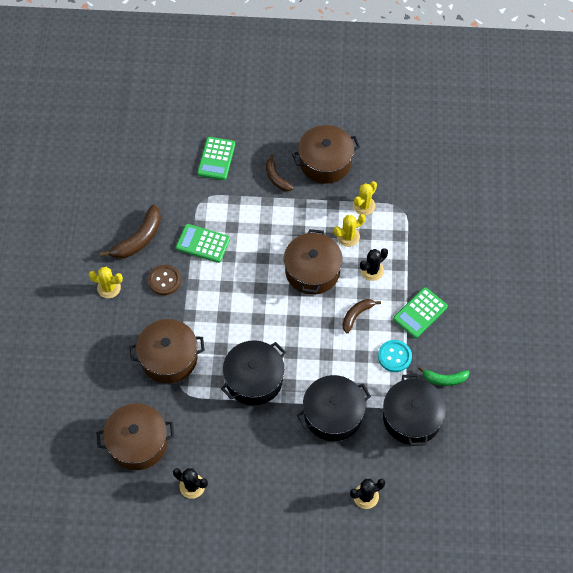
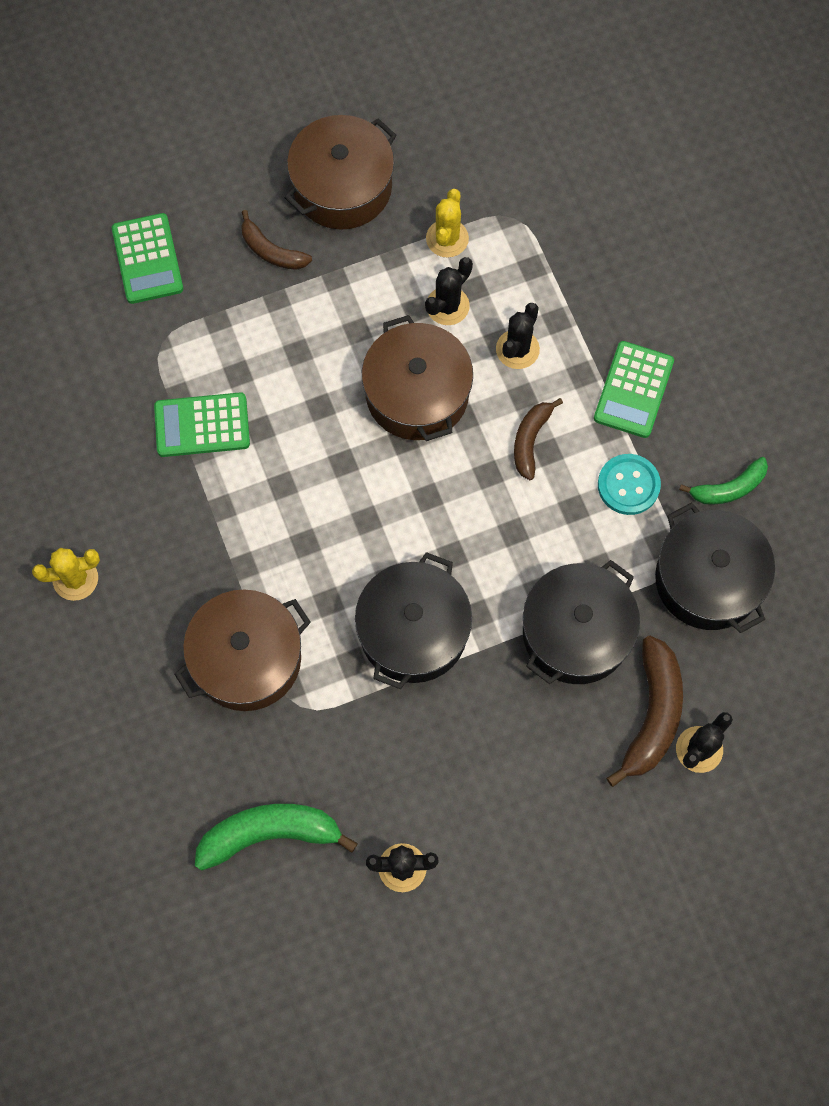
camera: 25 degrees left, 10 degrees up
(138, 239) = (83, 466): brown banana -> brown banana (652, 714)
(138, 442) = (270, 834): brown pot -> green banana
(164, 280) = (168, 522): brown button -> none
(348, 237) = (447, 306): yellow cactus -> black cactus

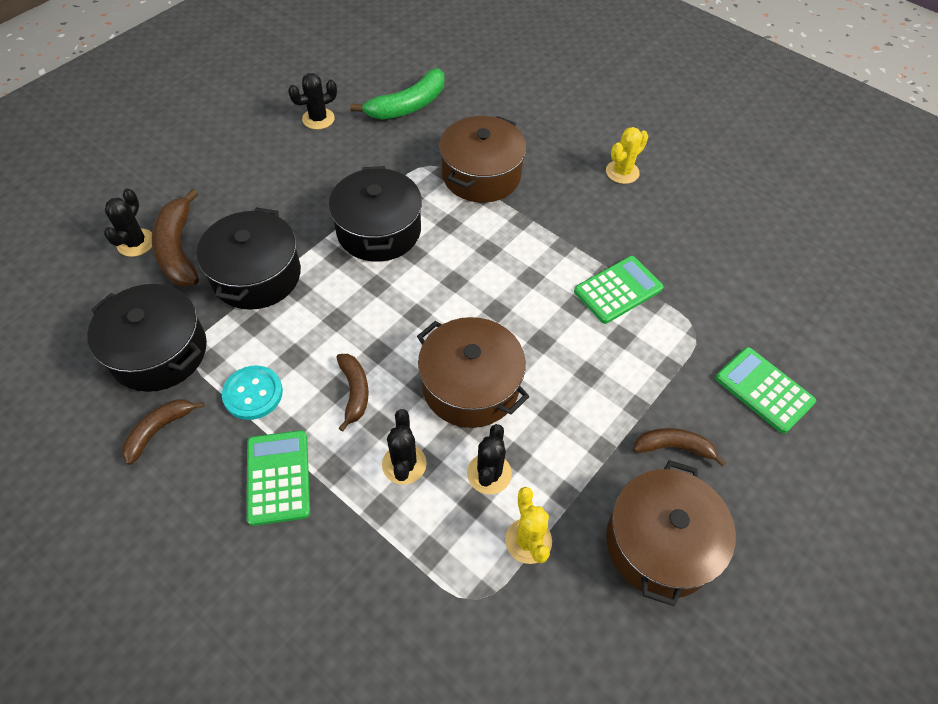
camera: 150 degrees right, 15 degrees down
(728, 488) = (159, 430): green banana -> brown banana

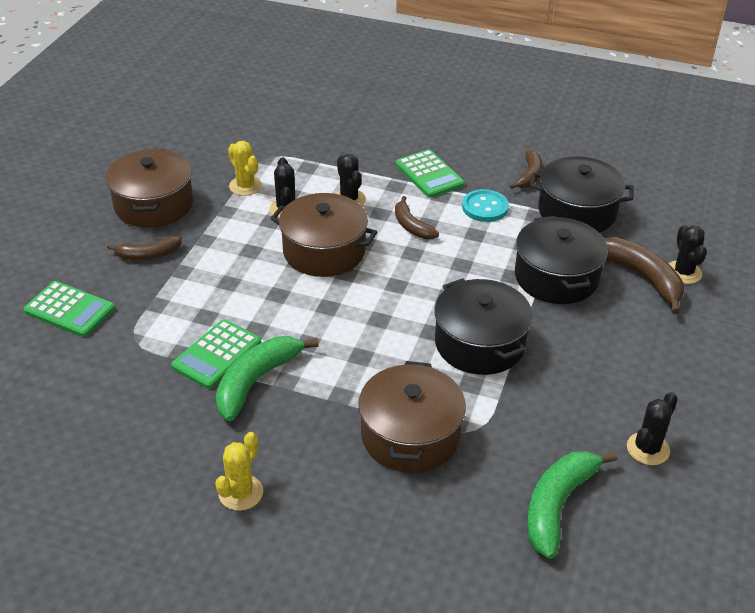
camera: 160 degrees right, 15 degrees down
(588, 253) = (256, 381): none -> green banana

